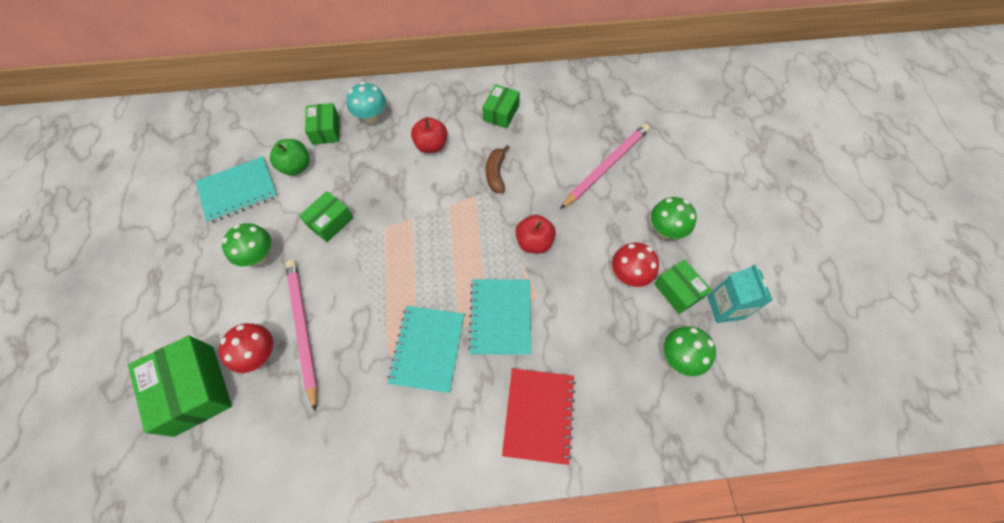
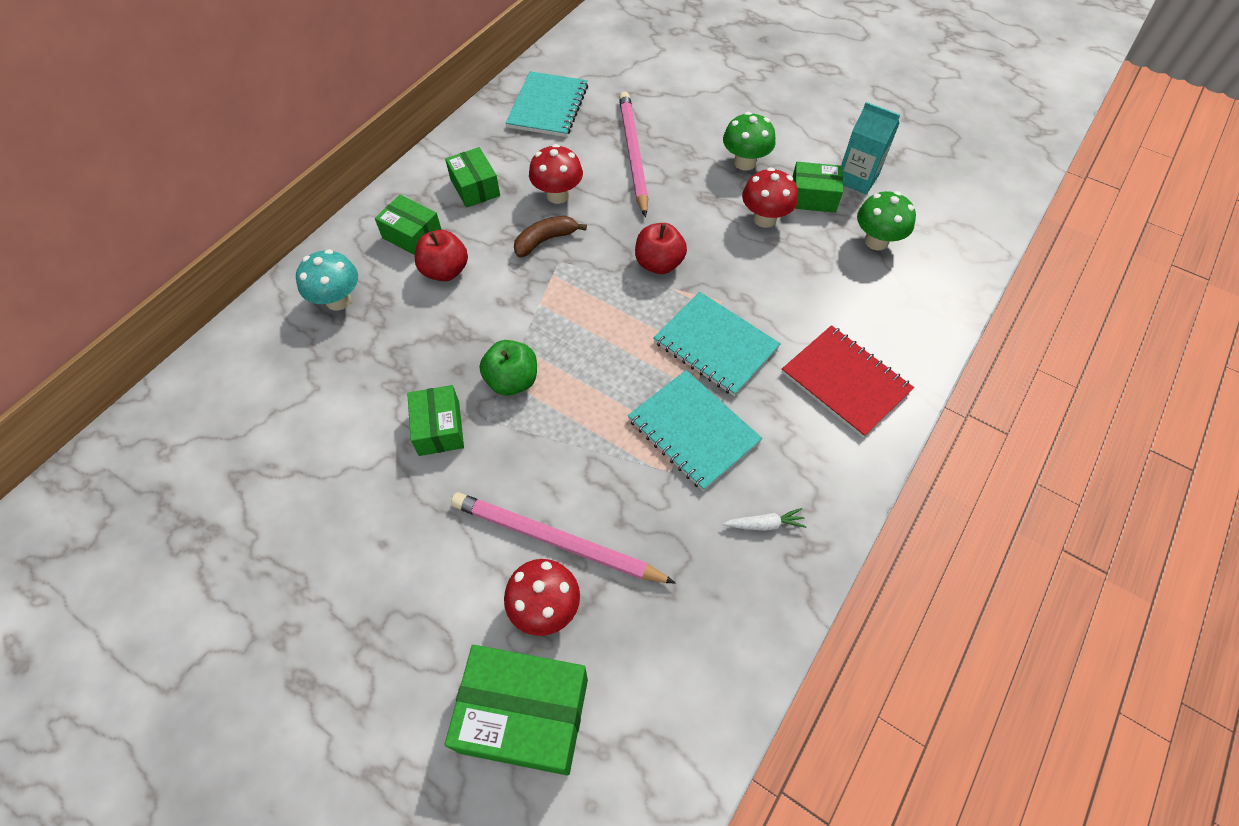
camera: 50 degrees left, 5 degrees down
(238, 190) = (278, 503): turquoise notebook -> turquoise notebook (547, 106)
(259, 256) = (405, 533): green mushroom -> none
(296, 166) = (318, 418): green apple -> green apple (512, 381)
(326, 130) = (300, 356): green box -> green box (412, 235)
(392, 436) = (764, 524): none -> white carrot
(496, 173) = (545, 240): brown banana -> brown banana turned 105 degrees clockwise
(535, 154) = (558, 195): none -> red mushroom

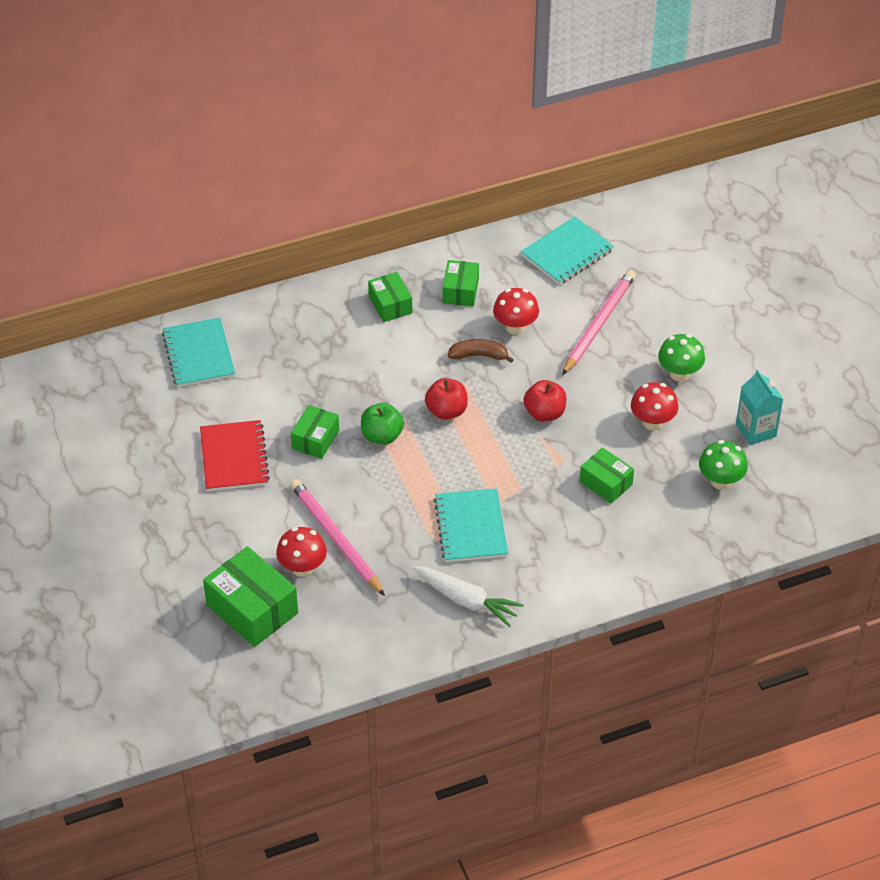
camera: 35 degrees right, 10 degrees down
(338, 300) = (310, 325): turquoise mushroom -> none
(445, 271) = (394, 341): red apple -> red apple (446, 411)
(715, 345) = (534, 486): turquoise notebook -> turquoise notebook (199, 354)
(764, 524) = (466, 600): white carrot -> white carrot, size x1.98
(813, 197) = (705, 426): green box -> green box (606, 483)
(845, 382) = (599, 555): red notebook -> red notebook (234, 457)

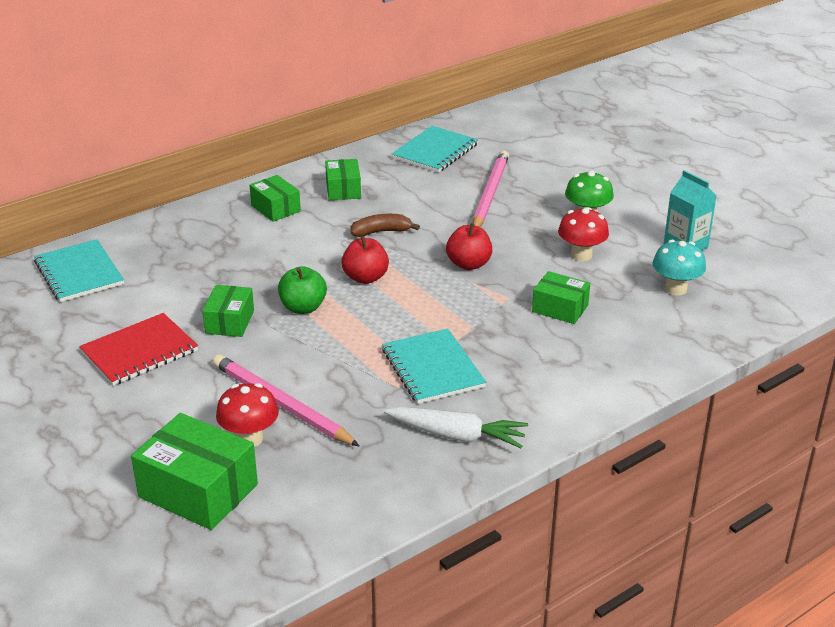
camera: 15 degrees left, 15 degrees down
(234, 457) = (139, 351): red notebook -> red notebook turned 75 degrees clockwise
(515, 327) = (409, 207): red mushroom -> none
(720, 481) = (675, 289): green mushroom -> turquoise mushroom

